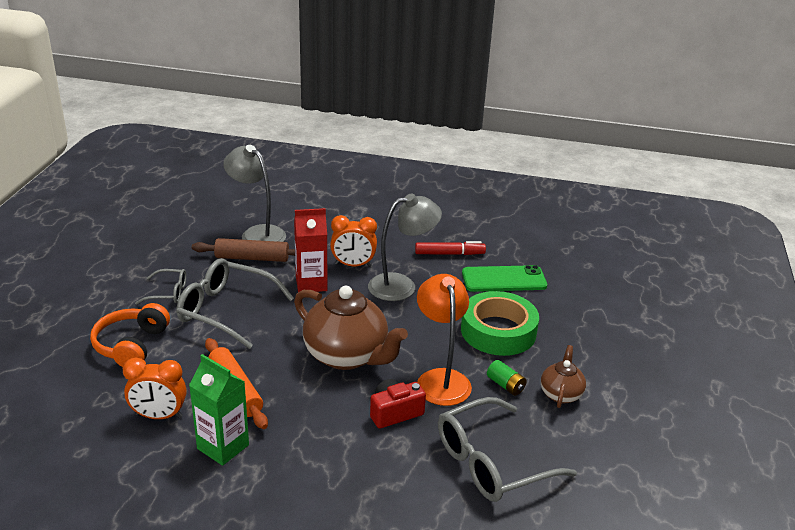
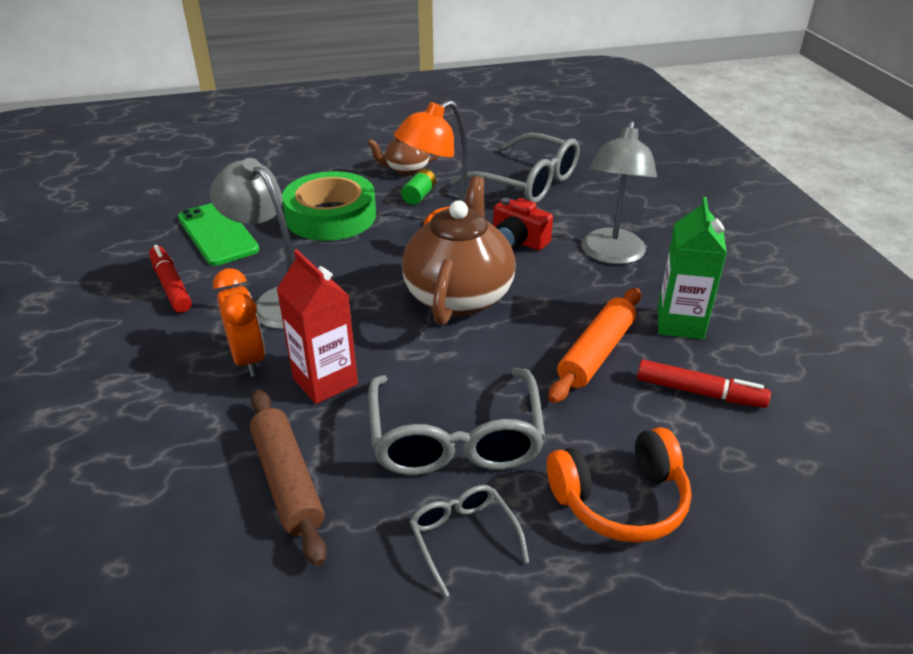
camera: 115 degrees left, 5 degrees up
(159, 416) = (699, 392): orange clock -> red marker
(257, 233) = (193, 517): grey lamp -> grey lamp (611, 255)

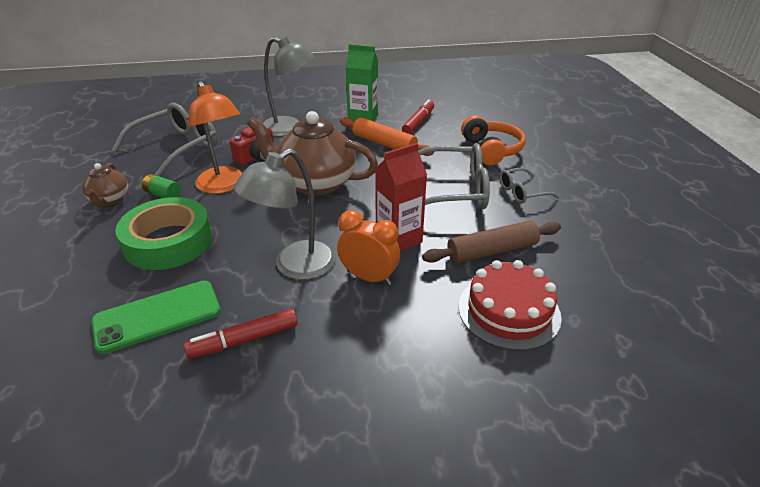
camera: 85 degrees left, 0 degrees up
(154, 492) = (509, 311): none -> red cake
(248, 359) = (369, 277): orange clock -> orange clock turned 45 degrees clockwise

